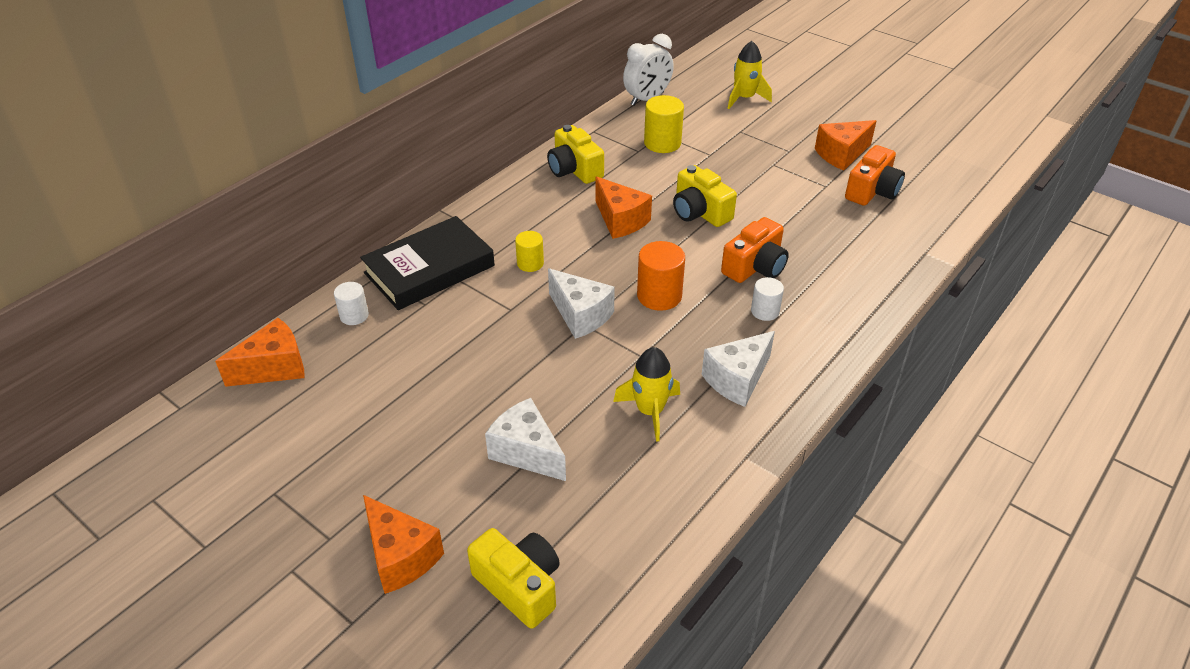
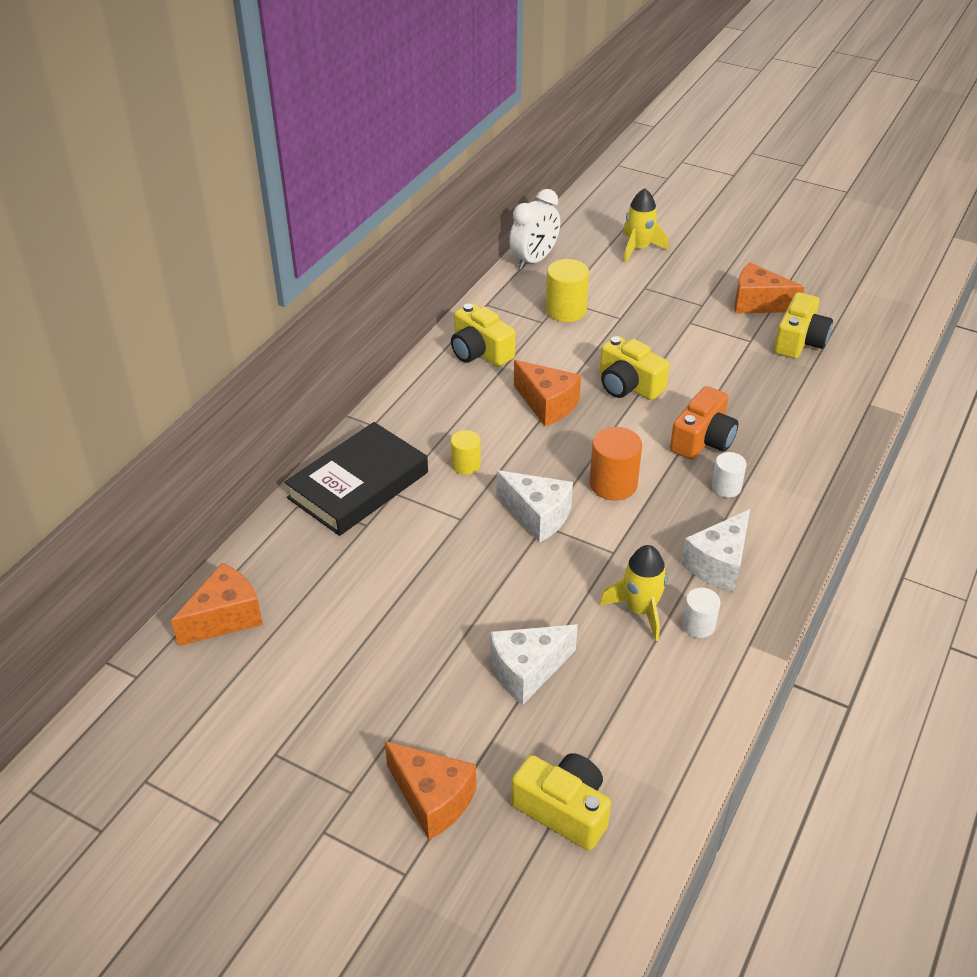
camera: 10 degrees left, 0 degrees up
(354, 316) = (293, 548): white cylinder -> white cylinder (698, 625)
(526, 452) = (527, 671): white cheese -> white cheese turned 60 degrees counterclockwise
(841, 154) = (757, 303): orange cheese -> orange cheese turned 60 degrees clockwise
(872, 191) = (799, 341): orange camera -> yellow camera

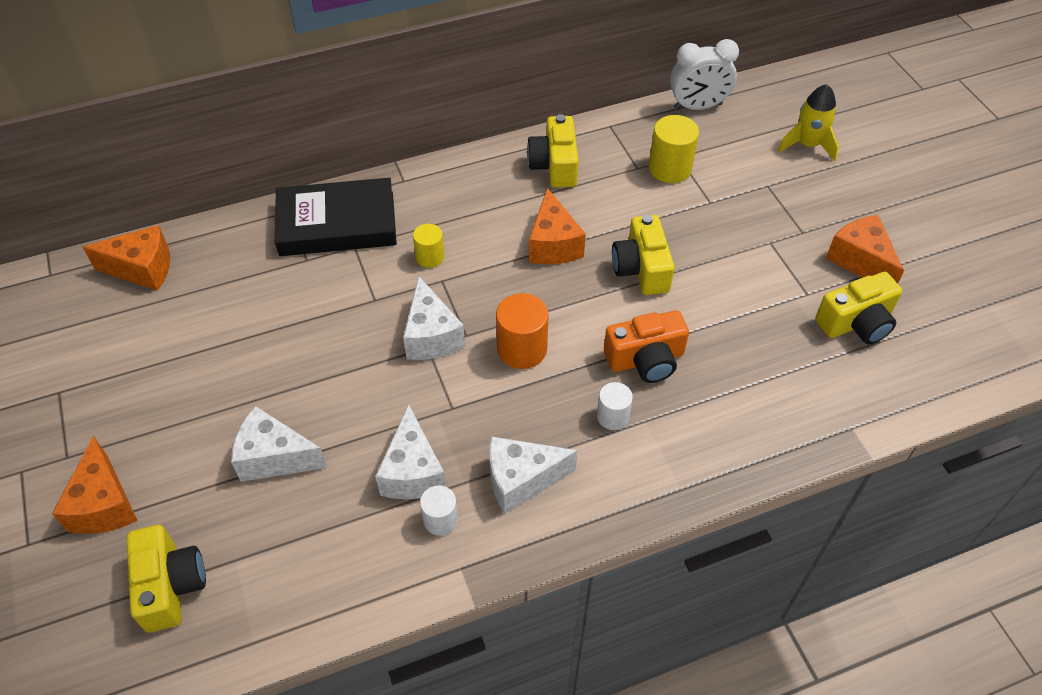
camera: 40 degrees right, 10 degrees up
(640, 610) = (413, 472): yellow rocket -> white cheese

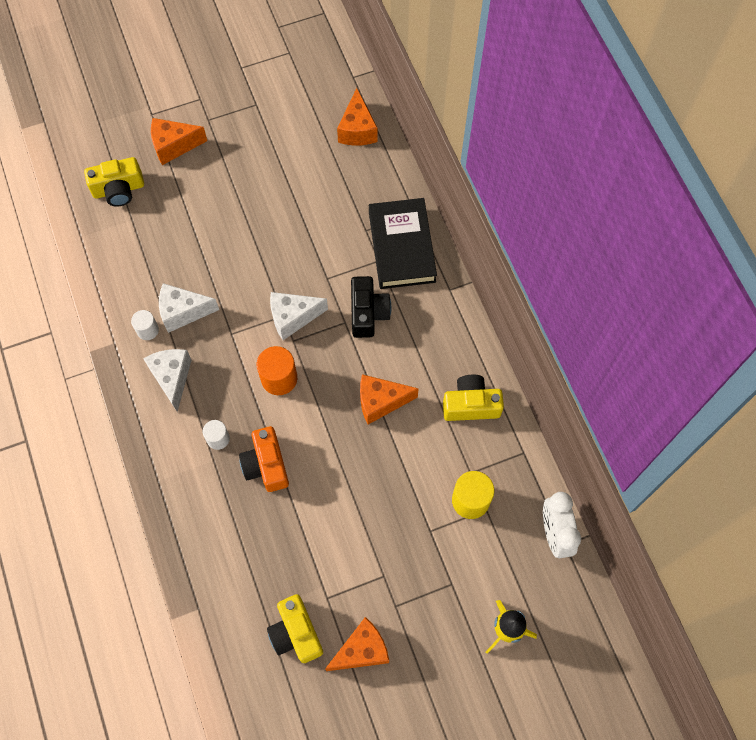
camera: 90 degrees right, 15 degrees up
(274, 457) = (199, 231): white cheese -> none
(430, 257) = (368, 313): yellow cylinder -> black camera
(641, 268) = (355, 468): yellow camera -> none

